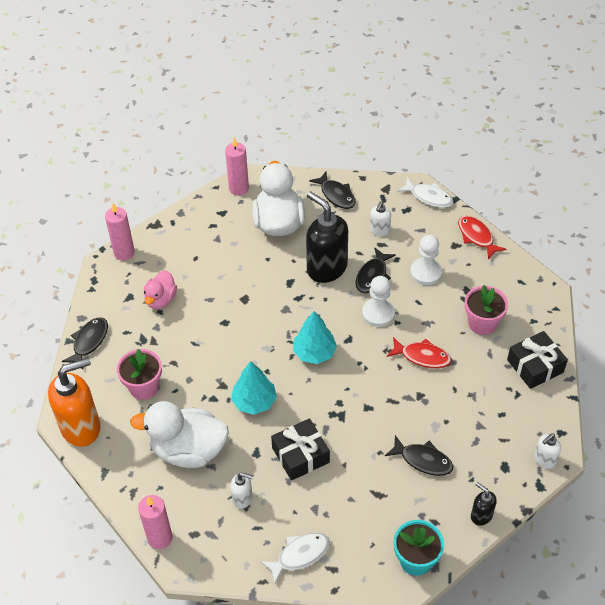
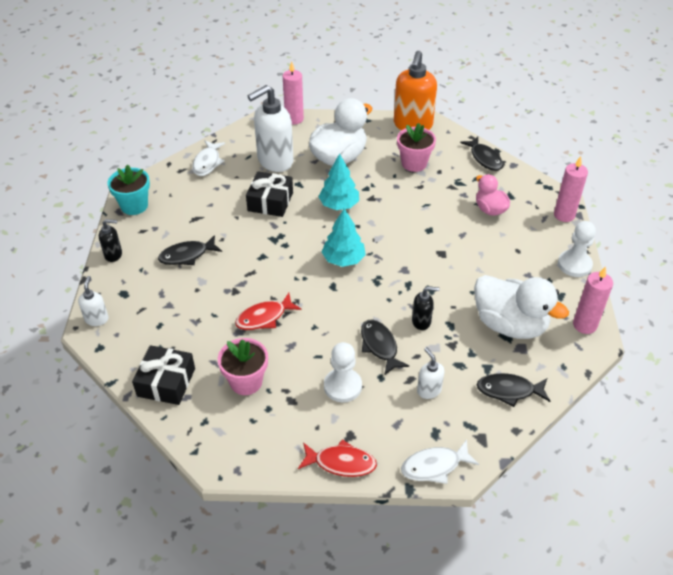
camera: 130 degrees right, 5 degrees down
(243, 498) = (275, 161): white soap dispenser -> white soap dispenser, size x2.10
(326, 268) = (421, 321): black soap dispenser -> black soap dispenser, size x0.48
(378, 313) = (336, 321): white pawn -> white pawn (574, 264)

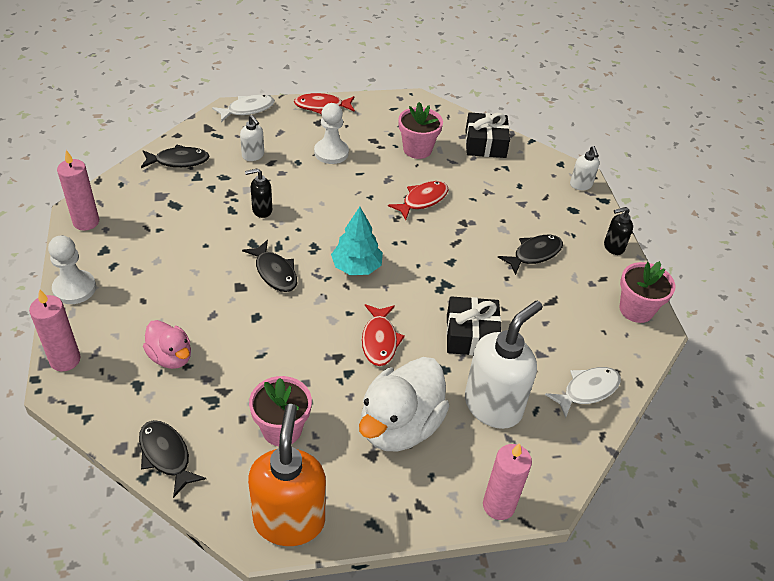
camera: 165 degrees right, 0 degrees up
(134, 206) = (636, 309): turquoise flower pot -> pink flower pot
(207, 162) = (587, 390): white fish -> white fish turned 60 degrees clockwise
(339, 205) = (379, 340): turquoise tree -> red fish
(380, 346) = (302, 185): black fish -> black fish (274, 272)
(510, 324) = (168, 215): white duck -> none

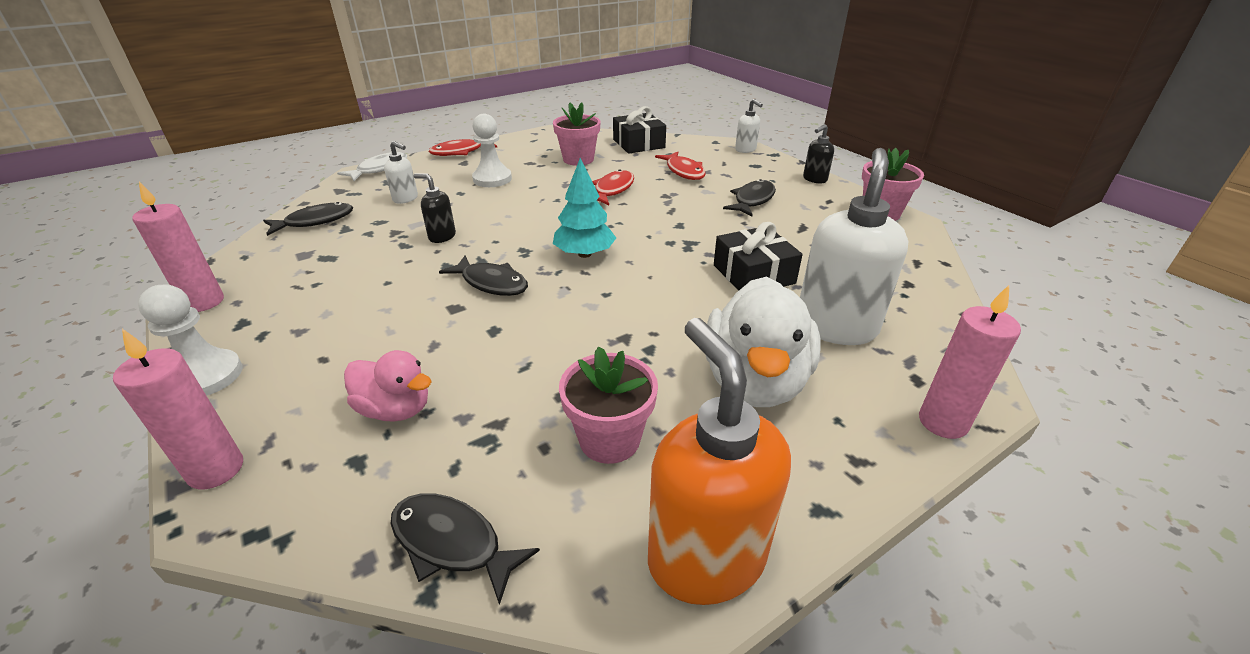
camera: 20 degrees left, 10 degrees down
(262, 210) = (442, 236): black soap dispenser -> black soap dispenser turned 60 degrees clockwise
(379, 340) = (661, 307): red fish -> red fish (684, 171)
(587, 390) = (909, 283): white fish -> none

